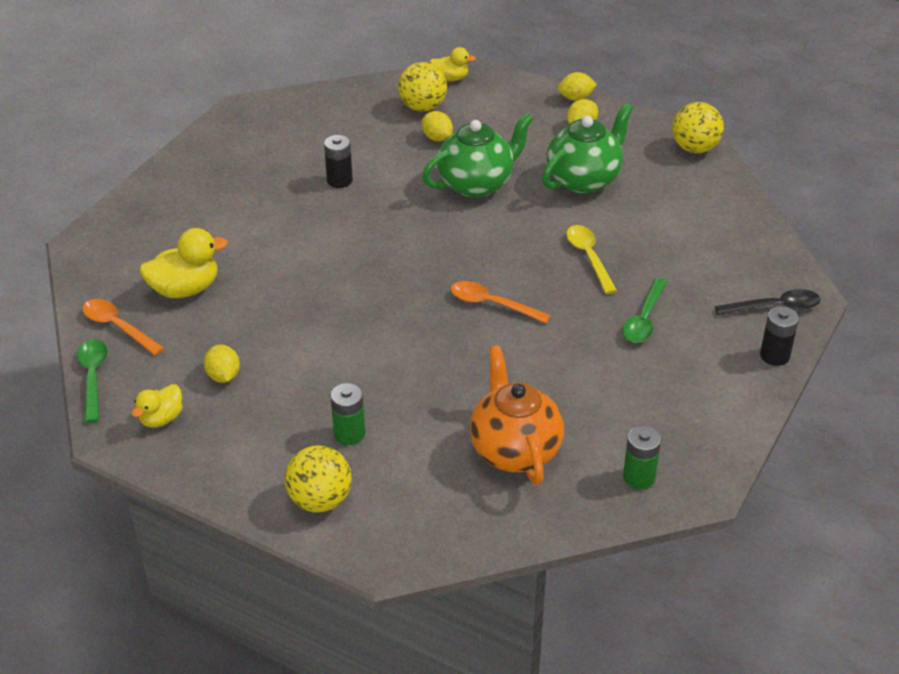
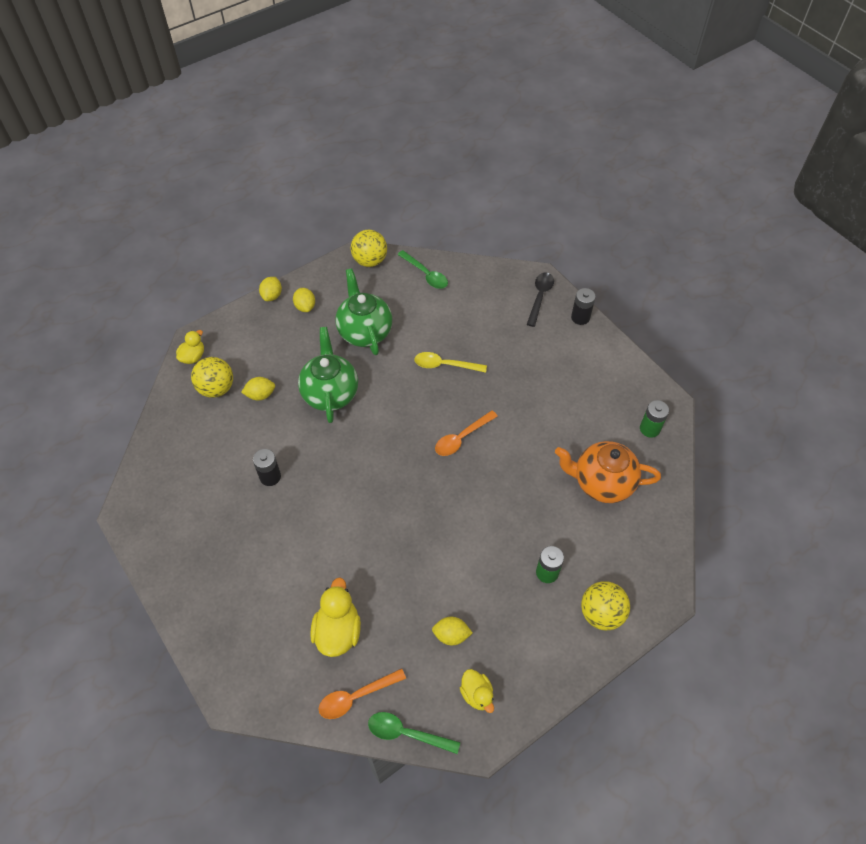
camera: 65 degrees left, 15 degrees up
(644, 319) = (518, 363): green spoon -> green spoon (426, 274)

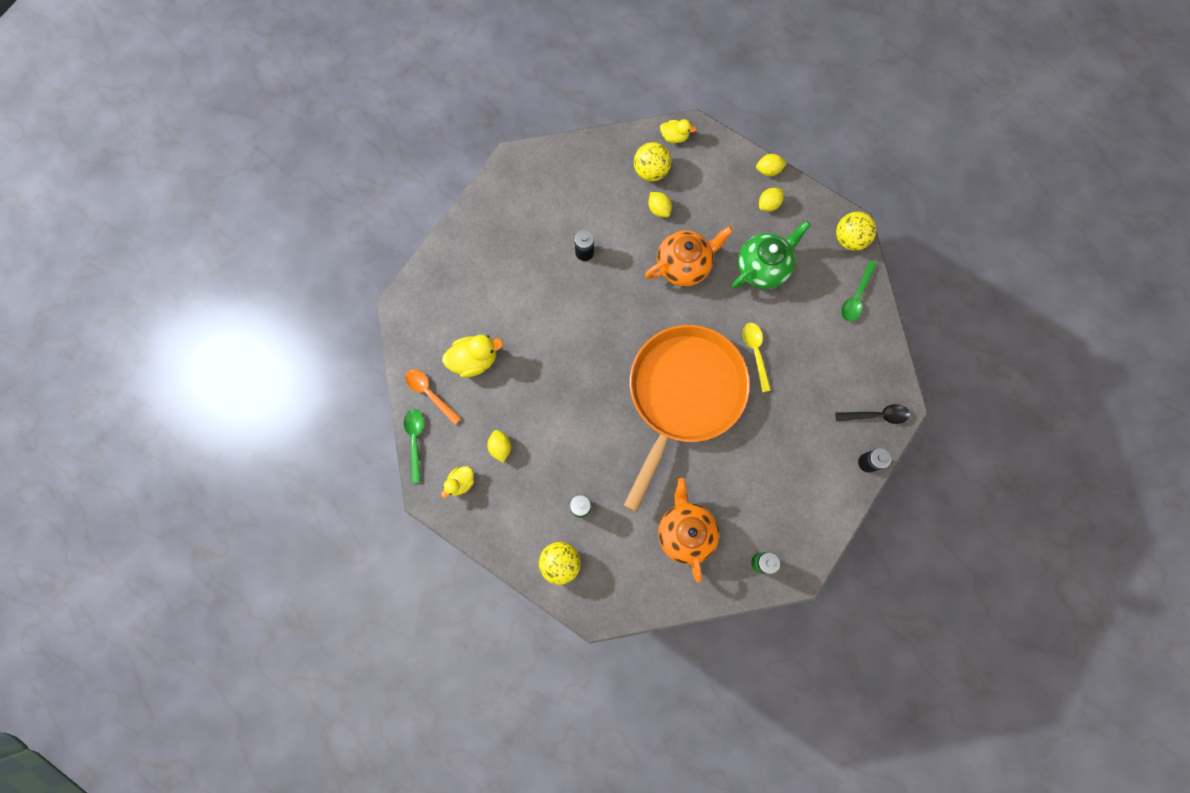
camera: 70 degrees right, 20 degrees up
(330, 393) = (684, 265): green teapot -> orange teapot
(462, 438) = (683, 394): orange spoon -> orange pan

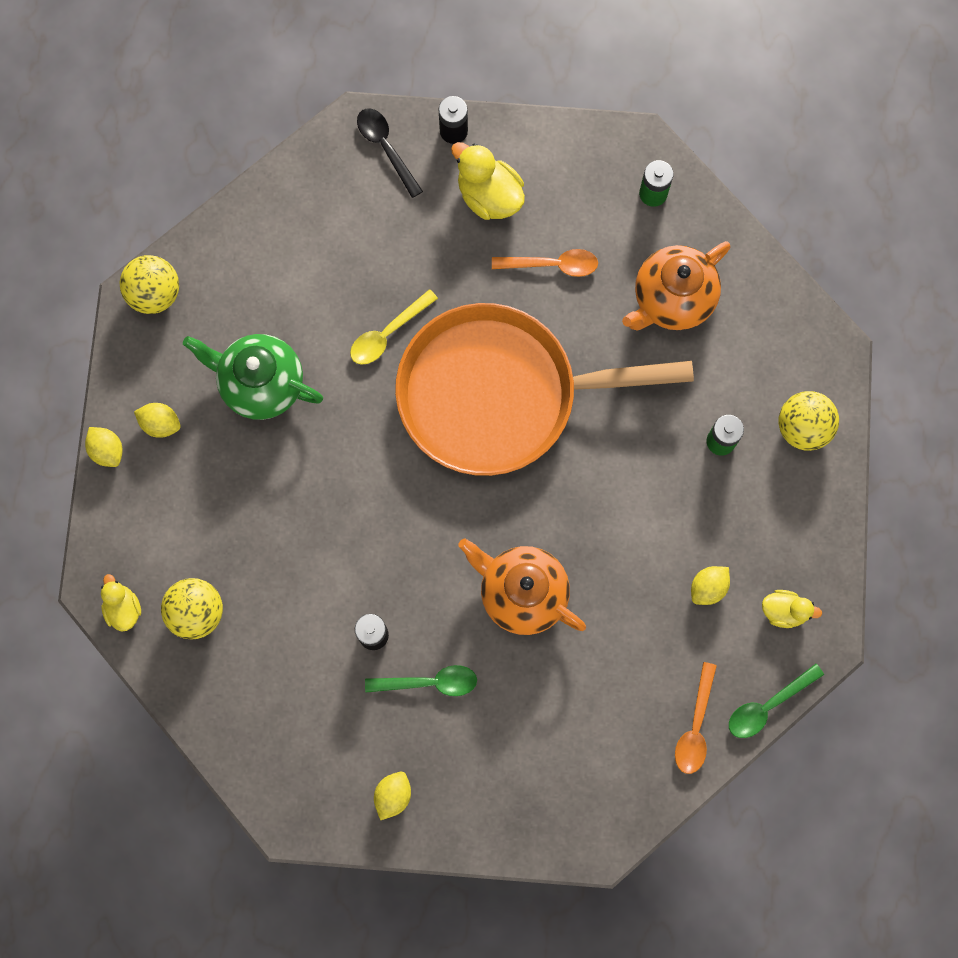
camera: 120 degrees left, 0 degrees up
(474, 360) = (614, 694): yellow duck -> yellow duck (489, 196)
(659, 209) = (250, 569): yellow lemon -> yellow lemon (393, 795)
(684, 265) = (316, 489): orange teapot -> orange teapot (521, 593)
(747, 472) = (552, 265): none -> orange spoon
(856, 297) = (236, 246): green spoon -> green spoon (429, 682)

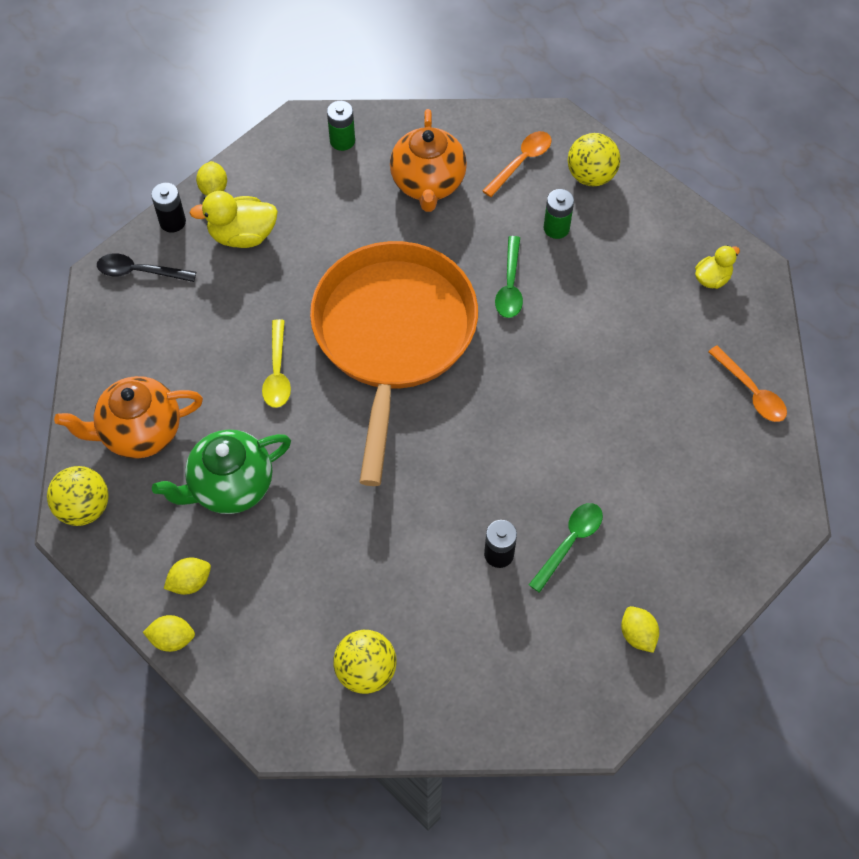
camera: 50 degrees left, 15 degrees down
(123, 608) = (311, 726): yellow duck -> none
(498, 394) = (393, 336): orange pan -> orange pan turned 150 degrees clockwise
(521, 593) = (556, 430): orange teapot -> orange teapot (140, 432)
(552, 265) = (331, 234): orange spoon -> orange spoon (521, 162)
(708, 587) = (655, 311): yellow lemon -> yellow lemon (214, 188)
(768, 705) = (773, 336): green spoon -> green spoon (510, 285)

